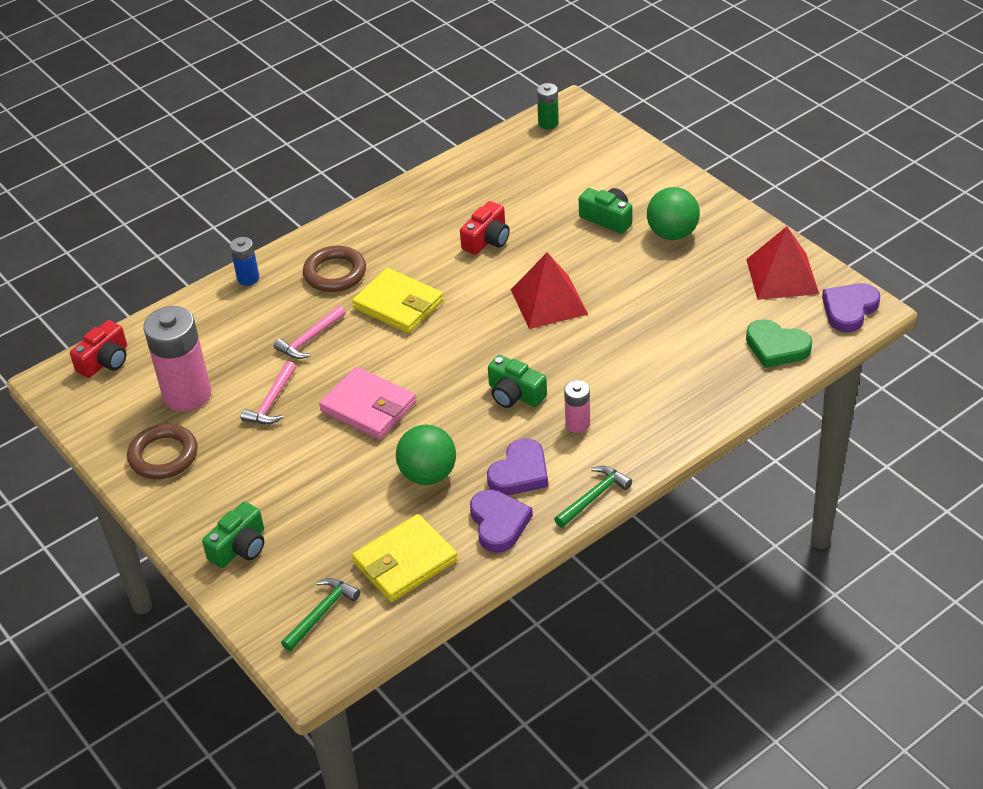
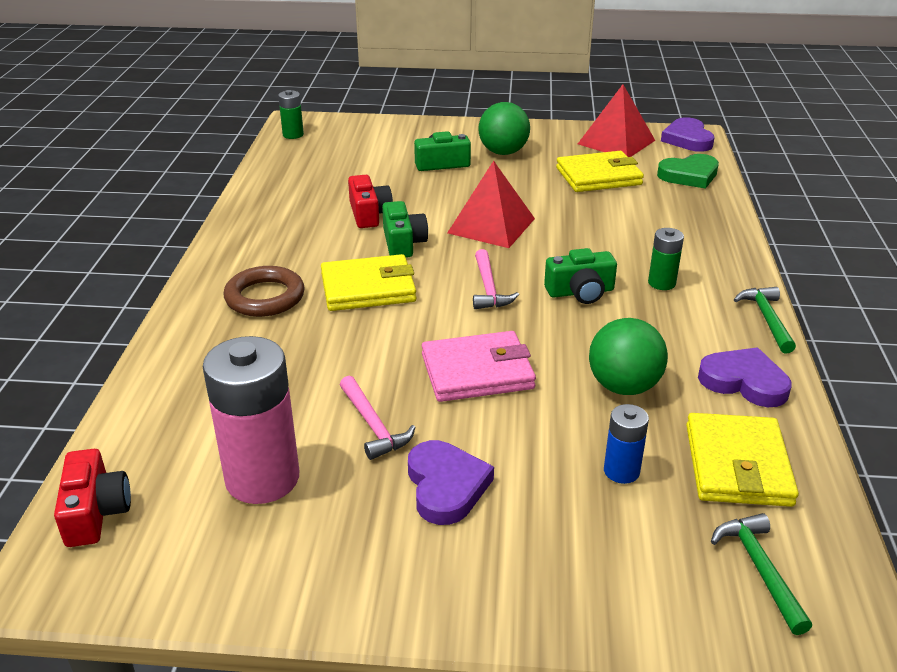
camera: 50 degrees left, 10 degrees down
(163, 456) = (330, 554): brown ring -> none
(240, 547) = (572, 576): green camera -> green camera (403, 243)
(248, 278) = (172, 345): blue battery -> blue battery (621, 471)
(310, 339) = (325, 355): pink hammer -> pink hammer (489, 288)
(520, 472) = (687, 338): purple heart -> purple heart (446, 486)
(577, 424) = (661, 283): pink battery -> green battery
(702, 303) = (598, 176): none -> yellow wallet

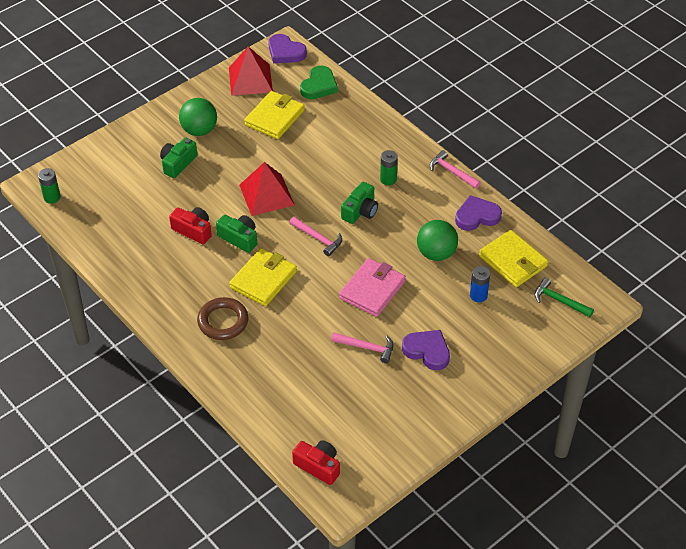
camera: 45 degrees left, 15 degrees up
(262, 478) = (358, 403): pink battery -> none
(766, 319) = (452, 172): green hammer -> pink hammer

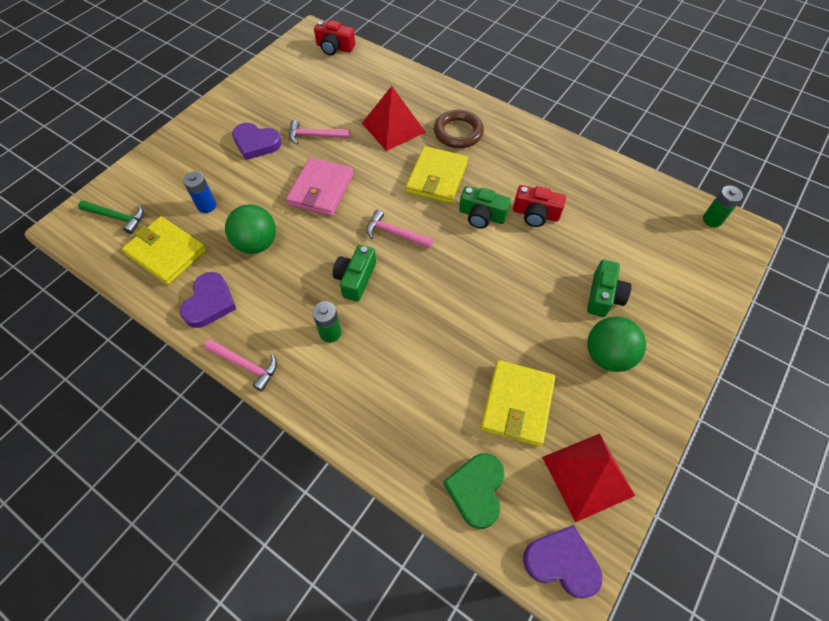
camera: 165 degrees right, 10 degrees up
(266, 195) = (475, 276): red pyramid -> red pyramid (393, 127)
(477, 216) = (210, 302): purple heart -> purple heart turned 45 degrees counterclockwise

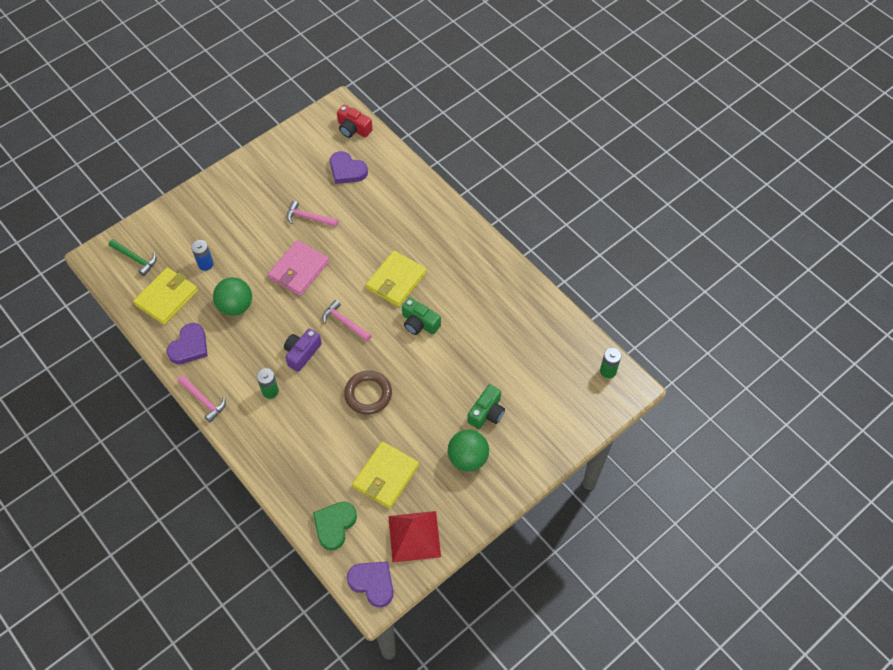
camera: 15 degrees right, 0 degrees up
(166, 252) = (166, 298): yellow wallet -> yellow wallet turned 75 degrees clockwise
(256, 143) = (259, 214): purple heart -> purple heart (347, 170)
(355, 279) = (302, 353): green camera -> purple camera
(393, 127) = (377, 224): red pyramid -> none
(458, 132) = (430, 241): brown ring -> brown ring (368, 394)
(535, 214) = (463, 332): red camera -> none

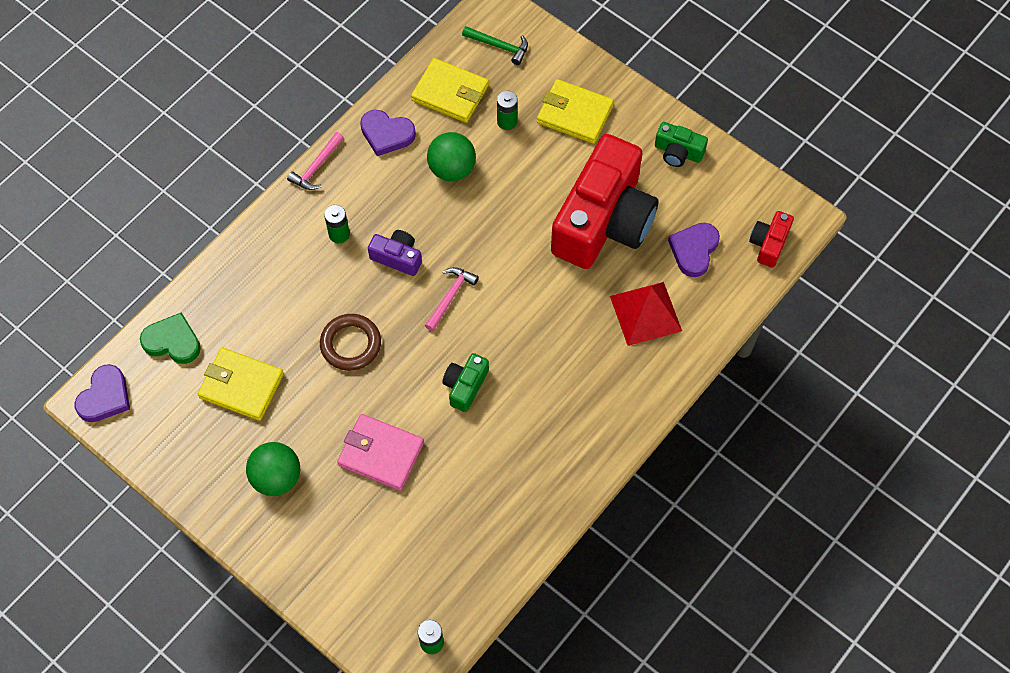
camera: 80 degrees right, 5 degrees up
(135, 259) = (499, 46): green hammer -> green hammer turned 90 degrees counterclockwise
(205, 264) = (507, 121): blue battery -> green battery
(299, 270) = (519, 227): pink wallet -> pink wallet (381, 453)
(309, 218) = (604, 221): pink hammer -> red camera
(396, 280) = (526, 345): yellow wallet -> yellow wallet (574, 114)
(414, 536) = (167, 432): red pyramid -> red pyramid (645, 313)
(486, 413) = (344, 491): green camera -> green camera (678, 152)

